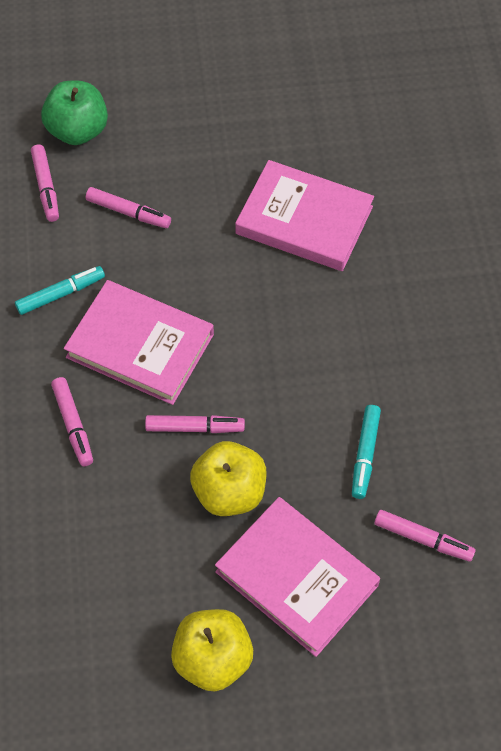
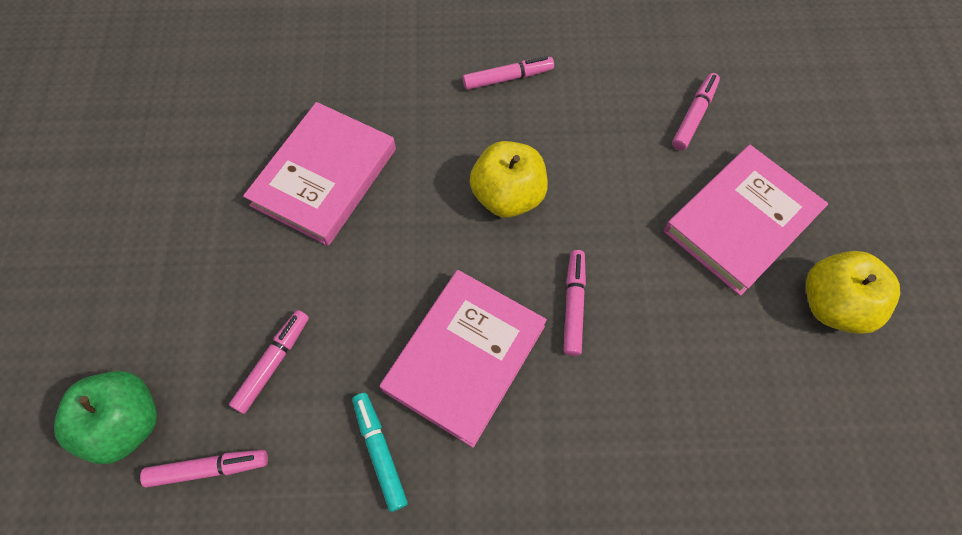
camera: 85 degrees left, 5 degrees up
(73, 425) = (565, 440): pink marker -> pink marker (508, 78)
(229, 492) = (650, 276): yellow apple -> yellow apple (508, 196)
(365, 454) = (608, 152): turquoise marker -> none

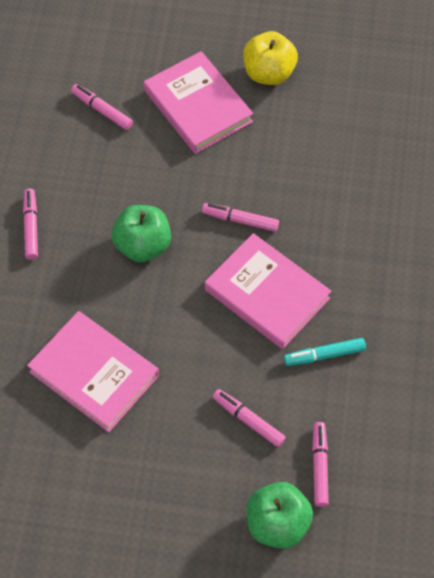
camera: 80 degrees left, 5 degrees down
(508, 196) = (143, 246): yellow apple -> green apple

